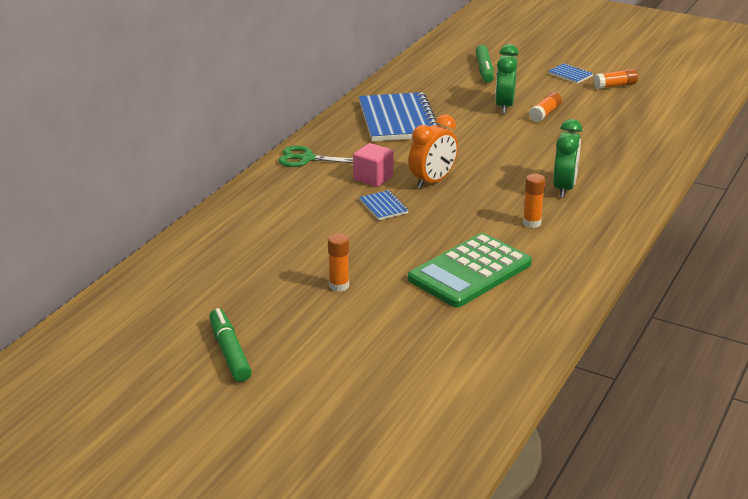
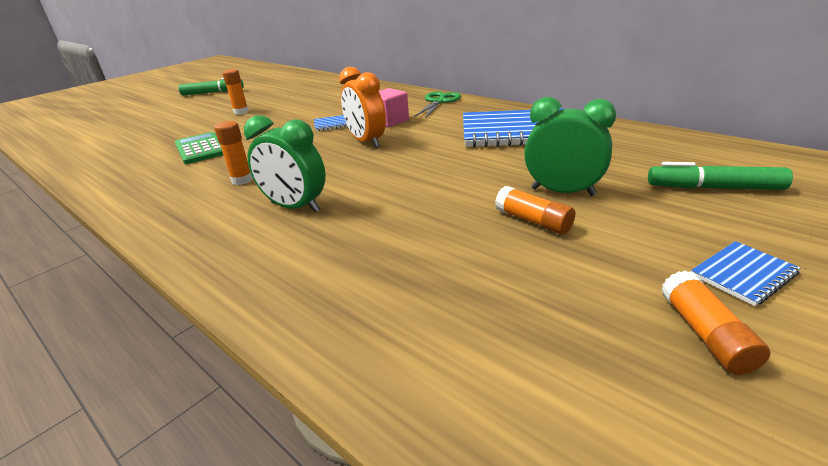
camera: 105 degrees right, 0 degrees up
(469, 271) = (201, 149): green calculator -> green calculator, size x0.64

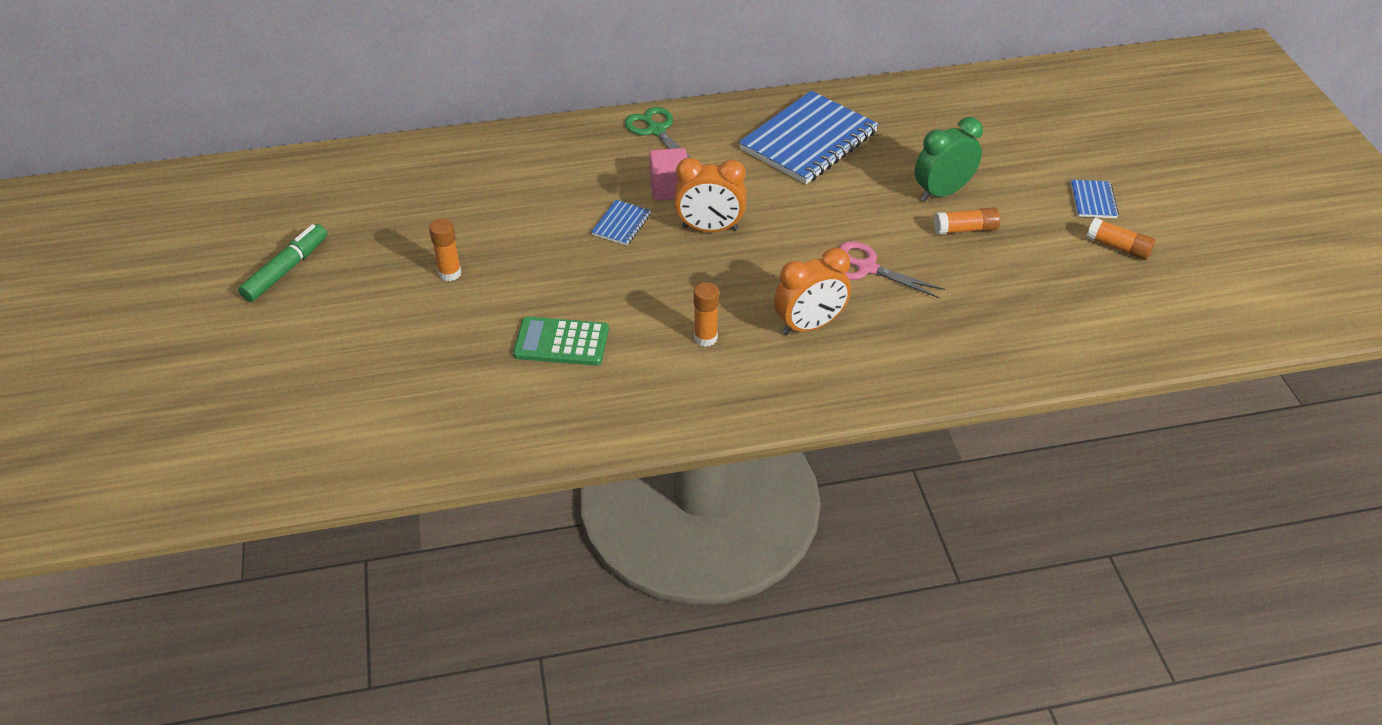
camera: 55 degrees left, 15 degrees up
(295, 207) = (809, 325): green clock -> orange clock
(402, 201) = (866, 268): none -> pink scissors
(713, 188) = (1009, 136): green marker -> none

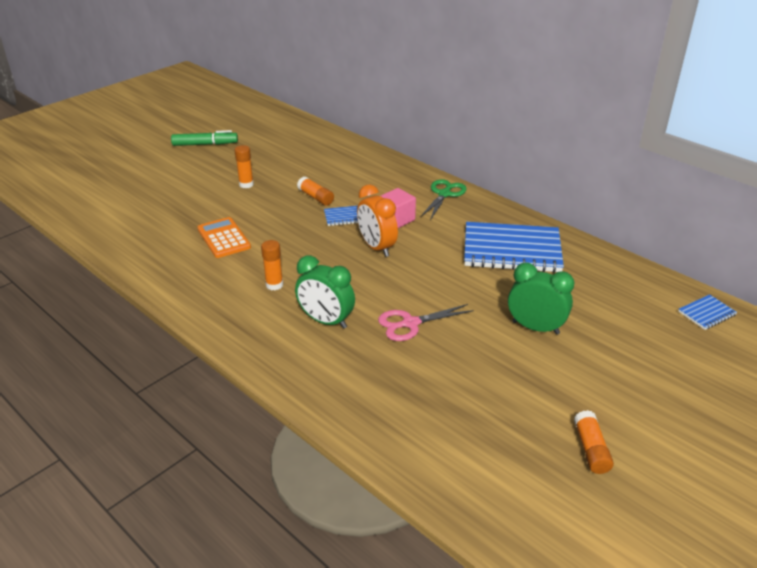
camera: 55 degrees right, 10 degrees down
(561, 342) = (224, 238): green calculator -> orange calculator
(809, 325) = (326, 321): orange clock -> green clock
(866, 268) = (410, 323): pink scissors -> pink scissors turned 105 degrees counterclockwise
(965, 229) = (507, 354): orange glue stick -> orange glue stick (316, 197)
(1093, 201) = (632, 412): blue notebook -> blue notebook (706, 313)

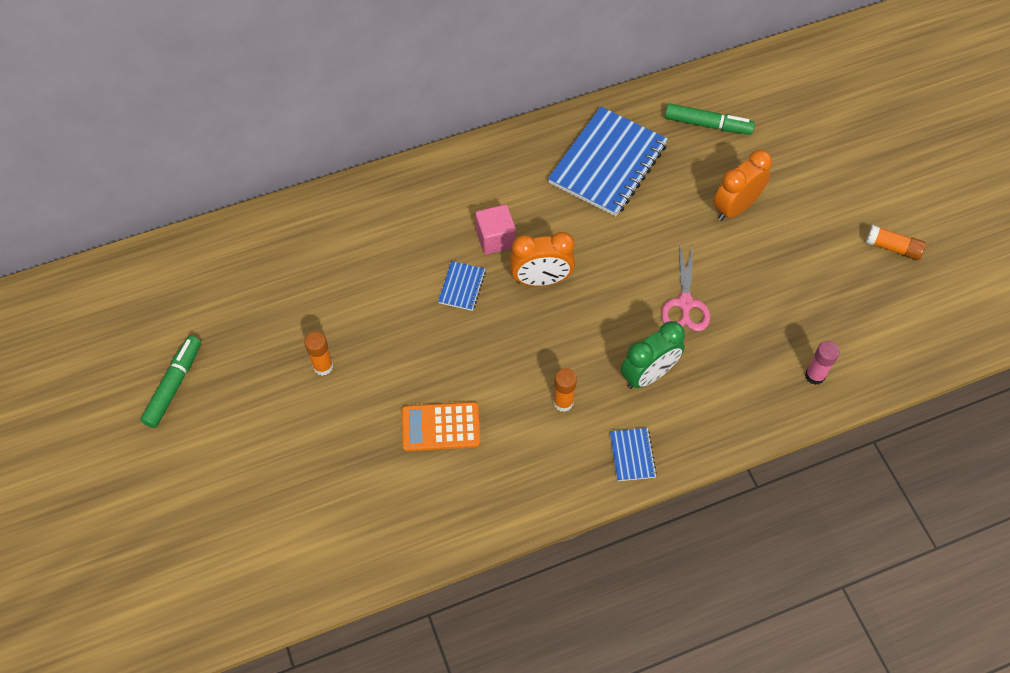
camera: 65 degrees left, 25 degrees up
(316, 197) = (400, 300): orange glue stick -> none
(391, 425) = (814, 375): none -> pink glue stick
(444, 194) = (468, 171): green scissors -> none
(535, 327) = (735, 207): green clock -> orange clock
(607, 290) = (707, 124): none -> green marker
(706, 313) = (772, 74): blue notebook -> blue notebook (632, 455)

